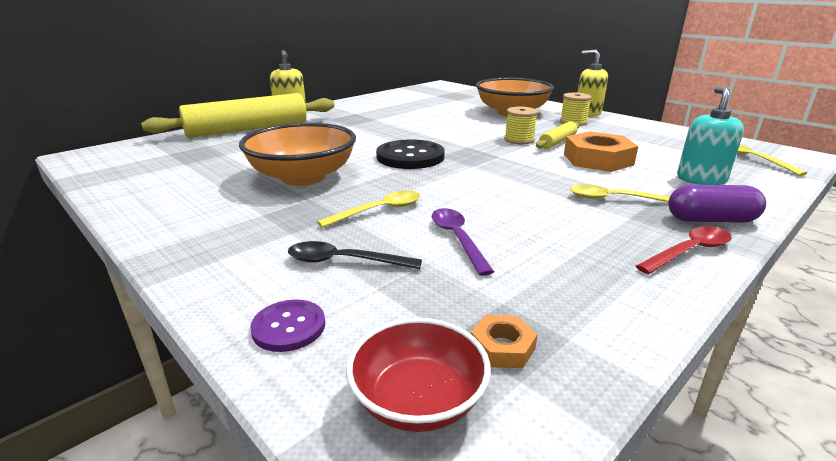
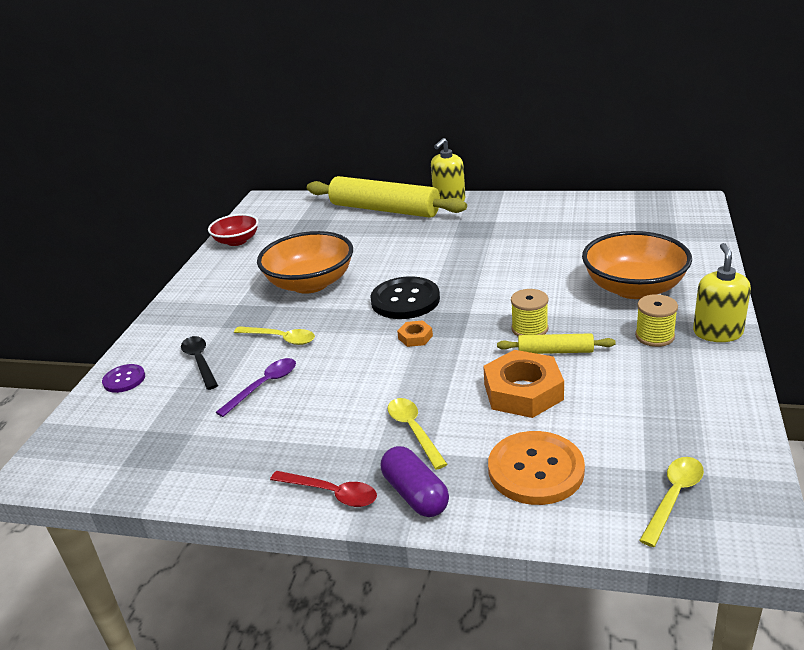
camera: 60 degrees right, 5 degrees up
(418, 400) = (90, 441): red bowl -> red bowl (237, 241)
(502, 347) = (146, 449): orange nut -> orange nut (415, 337)
(701, 179) = (535, 470): turquoise soap dispenser -> orange button

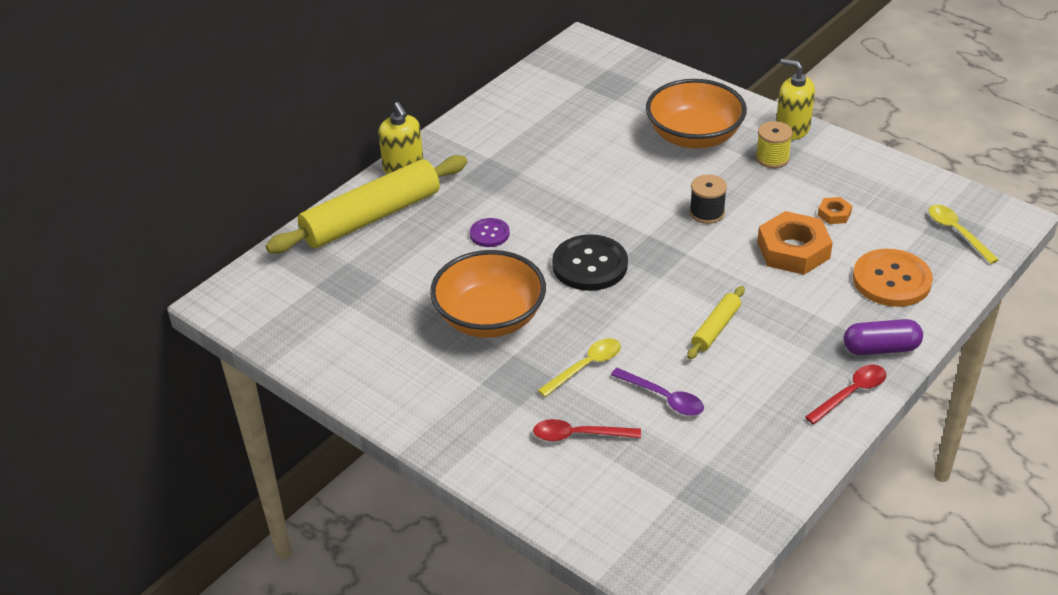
camera: 65 degrees left, 10 degrees up
(124, 379) = (565, 501): purple button -> purple button (489, 234)
(200, 361) = (579, 435): black spoon -> red spoon
(237, 241) = (316, 351): red bowl -> none
(264, 386) = (663, 398): purple spoon -> purple spoon turned 150 degrees clockwise
(414, 430) = (802, 324): yellow spoon -> none
(415, 337) = (662, 280): orange nut -> orange nut (834, 214)
(529, 329) = (707, 213): yellow spool -> black spool
(555, 351) = (751, 213): yellow rolling pin -> yellow rolling pin (715, 328)

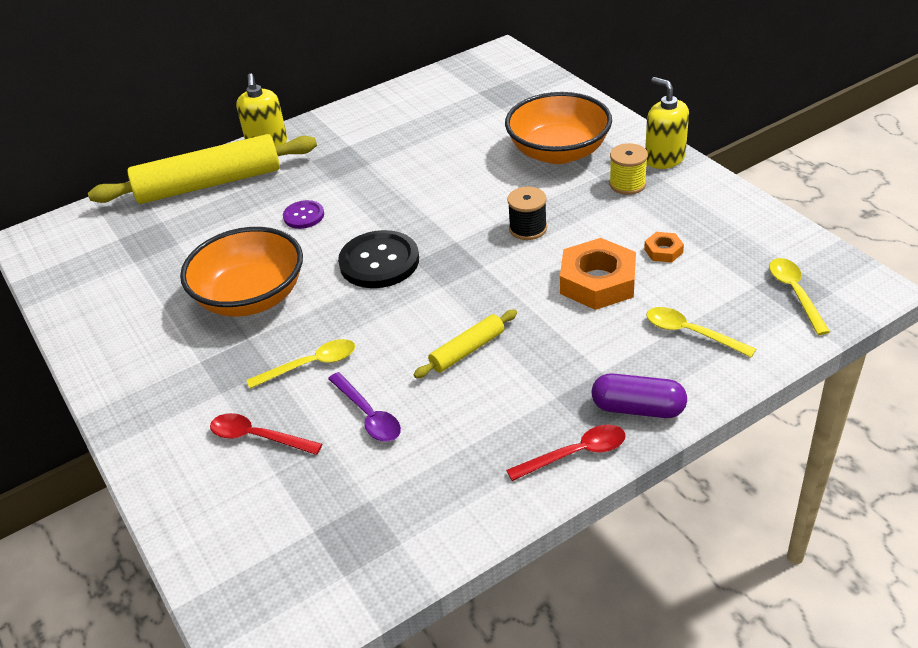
camera: 20 degrees right, 0 degrees up
(891, 280) = (691, 333): orange button -> yellow spoon

